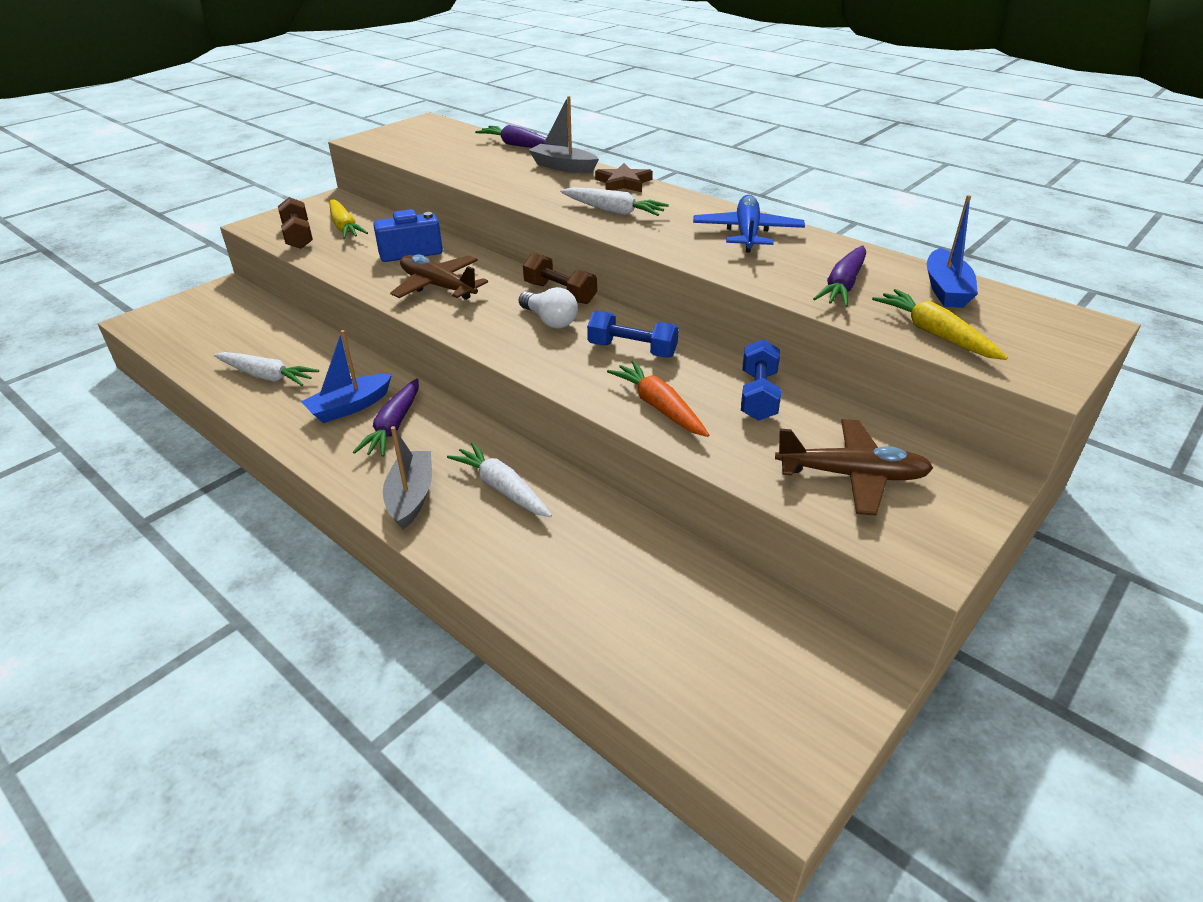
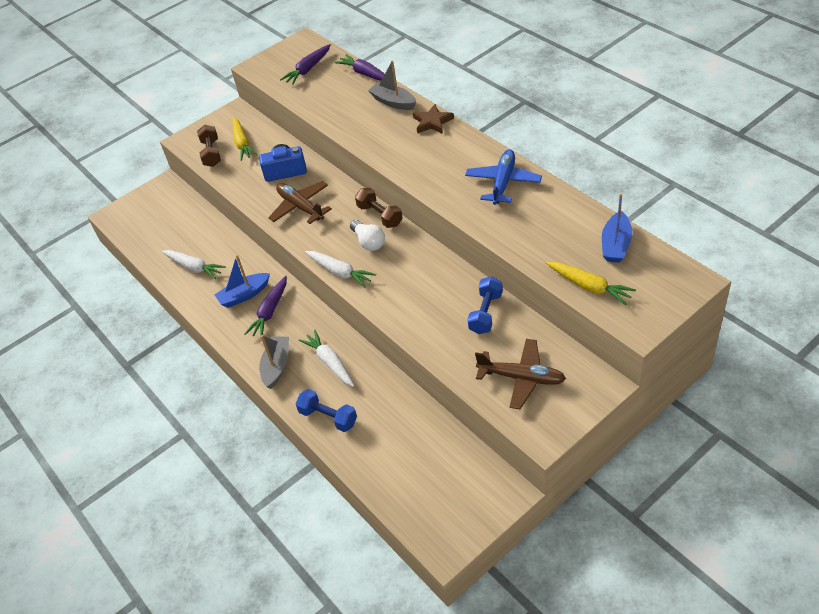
camera: 15 degrees right, 10 degrees up
(613, 211) = (418, 156): white carrot -> white carrot (340, 272)
(632, 350) = (416, 270): blue dumbbell -> blue dumbbell (328, 417)
(659, 407) = (422, 320): orange carrot -> none
(843, 285) = (549, 239): purple carrot -> purple carrot (308, 69)
(935, 334) = (589, 286): yellow carrot -> yellow carrot turned 150 degrees clockwise

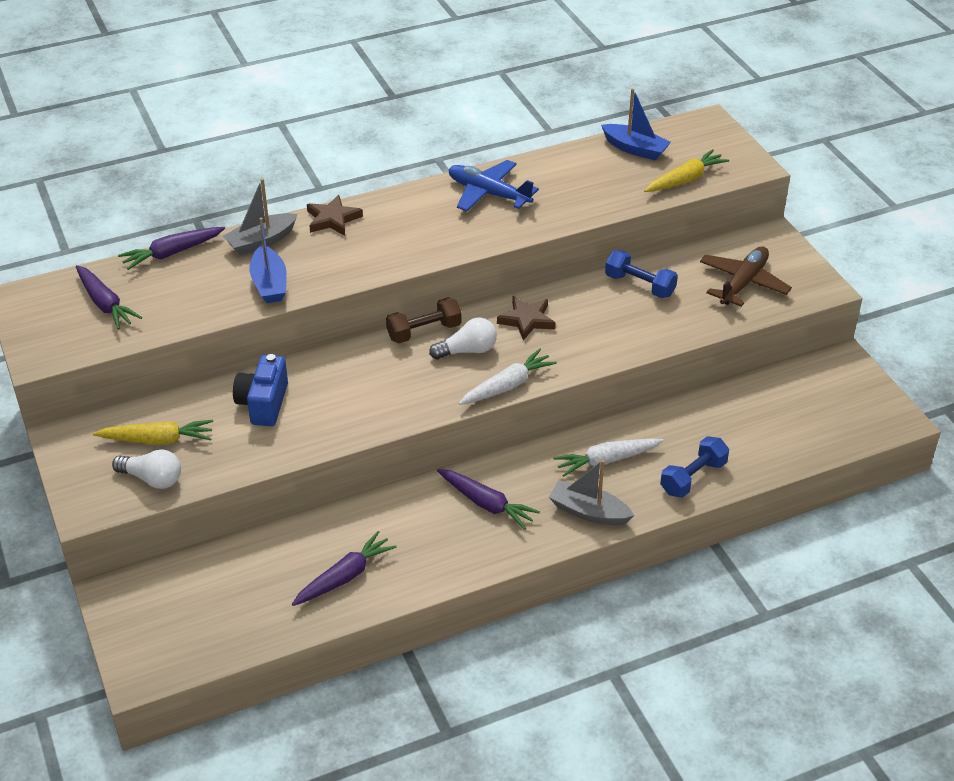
camera: 80 degrees left, 5 degrees down
(194, 267) = (344, 577): white carrot -> purple carrot
(211, 153) = (152, 479): brown dumbbell -> white light bulb
(244, 295) = (439, 526): blue boat -> blue boat (269, 284)
(300, 207) = (355, 400): brown plane -> none
(414, 262) = (527, 320): none -> brown star

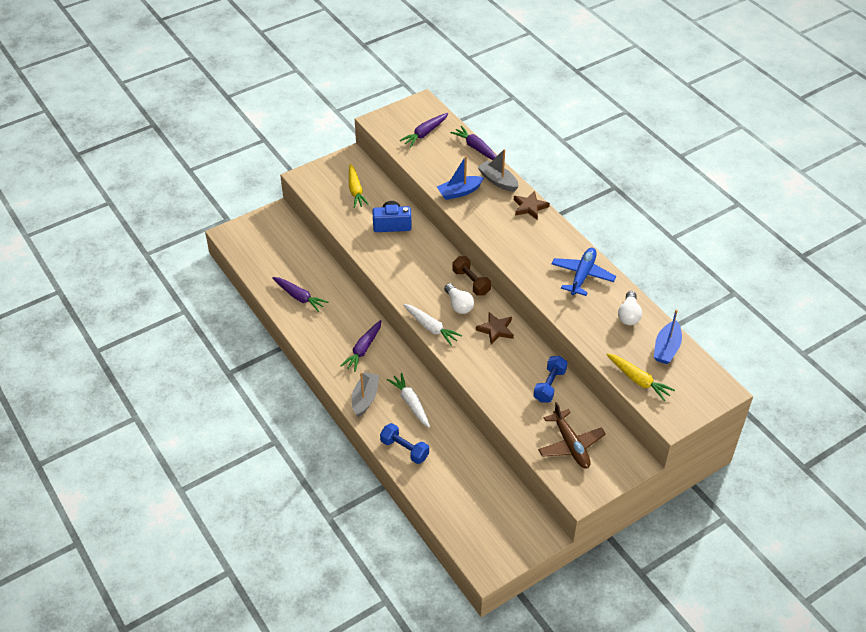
camera: 80 degrees right, 5 degrees up
(152, 479) = (327, 195): white light bulb -> white light bulb (629, 315)
(743, 283) = (570, 445): brown plane -> brown plane turned 45 degrees clockwise

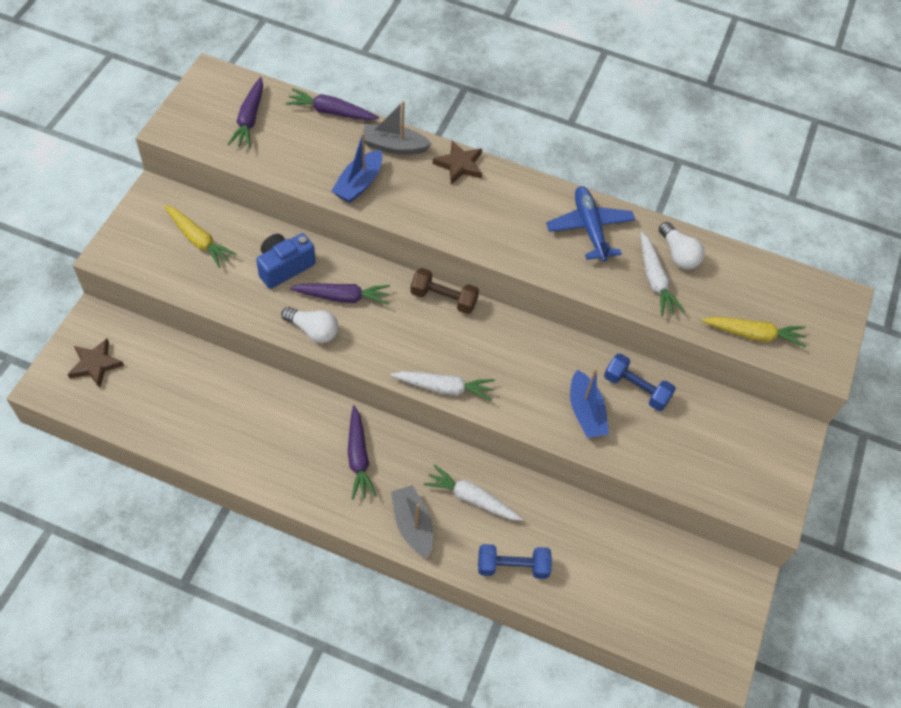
camera: 40 degrees left, 10 degrees up
(299, 297) = (218, 428): purple carrot -> purple carrot (342, 297)
(458, 305) = (452, 338): white light bulb -> white light bulb (313, 330)
(496, 330) = (521, 348): brown star -> brown star (95, 364)
(549, 385) = (636, 389): blue dumbbell -> blue dumbbell turned 45 degrees counterclockwise
(570, 445) = (717, 454): brown plane -> none
(599, 321) = (655, 280): none -> white carrot
(666, 348) = (749, 276): blue boat -> blue boat (585, 412)

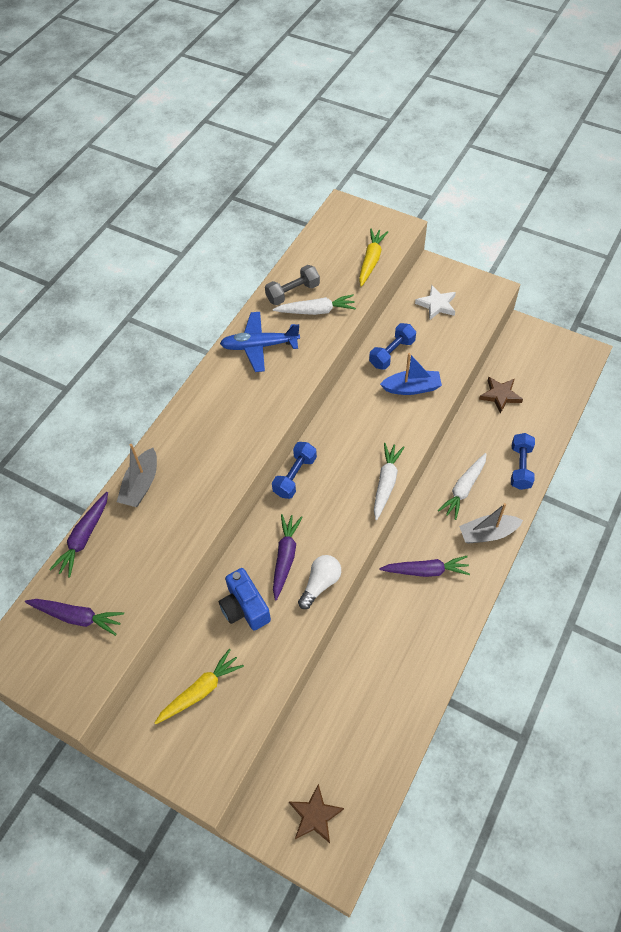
camera: 75 degrees left, 0 degrees up
(359, 184) = (183, 517): blue boat -> none
(443, 298) = (295, 476): brown dumbbell -> blue dumbbell
(459, 165) = (174, 433): brown star -> brown star (500, 395)
(678, 254) = (293, 293): white light bulb -> grey dumbbell
(729, 440) = (436, 304): none -> white star

